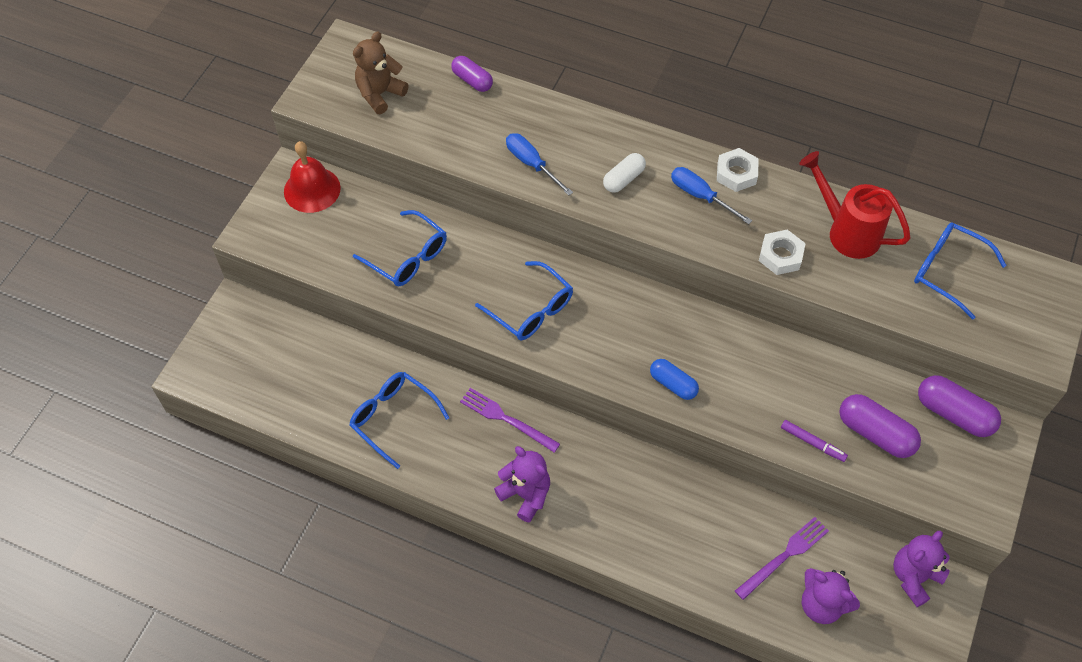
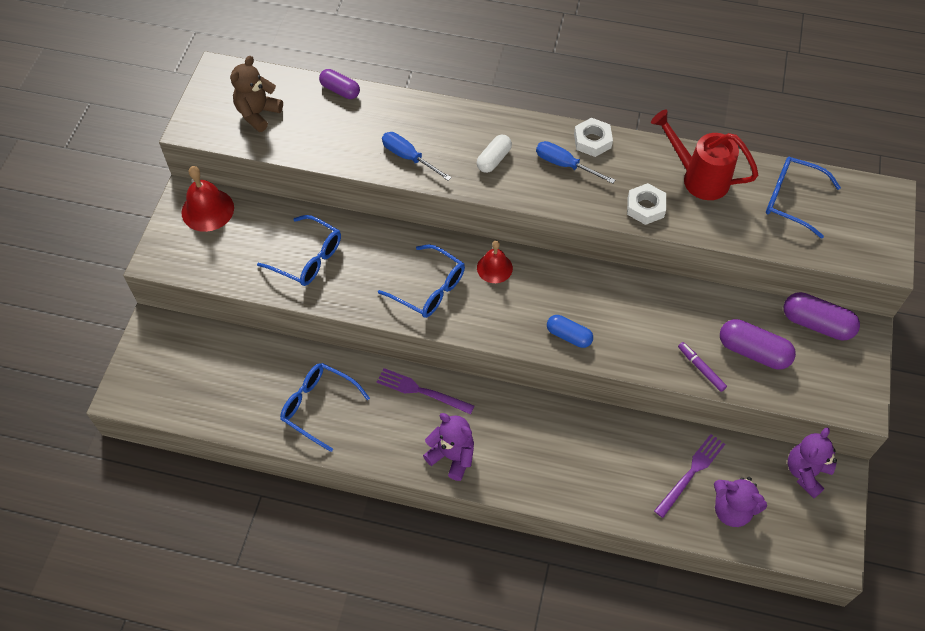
camera: 10 degrees left, 0 degrees up
(606, 297) = (494, 268): none -> red bell
(812, 443) = (701, 368): purple marker -> purple marker turned 150 degrees counterclockwise

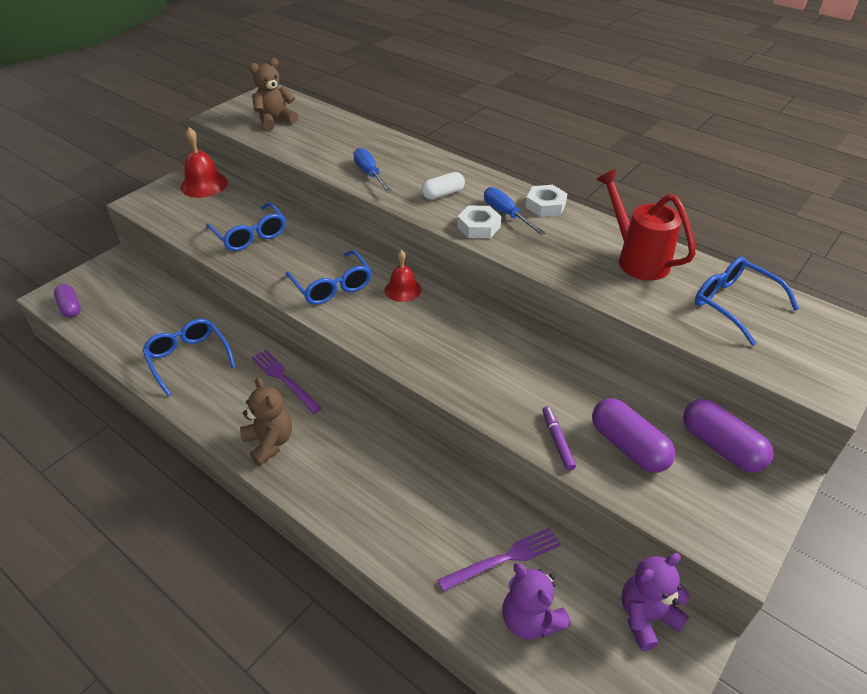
camera: 25 degrees right, 15 degrees down
(340, 90) = (350, 123): purple capsule -> purple capsule (70, 307)
(452, 456) = (269, 442): purple teddy bear -> brown teddy bear
(569, 336) = (434, 364): blue capsule -> none
(645, 207) = (565, 265): white nut -> white nut (478, 227)

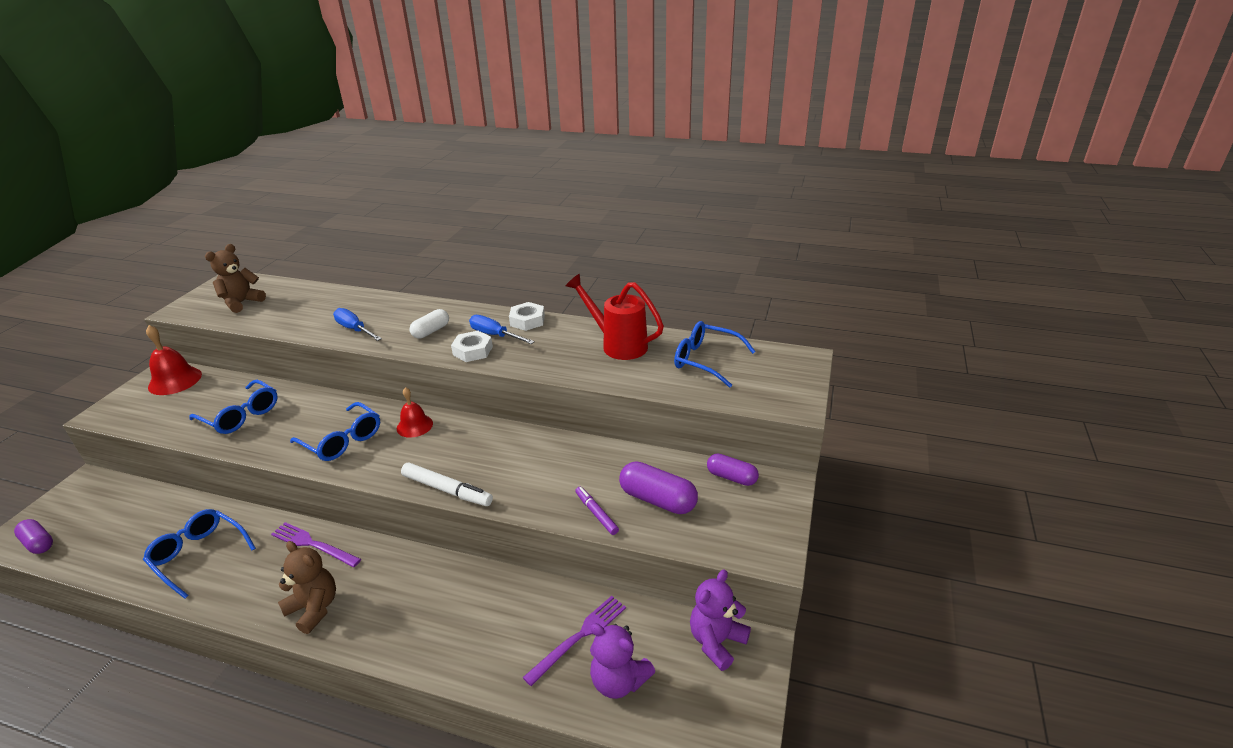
camera: 20 degrees left, 10 degrees down
(415, 368) = (447, 490): none -> white marker
(721, 446) = (731, 477): purple capsule -> purple capsule, size x0.66

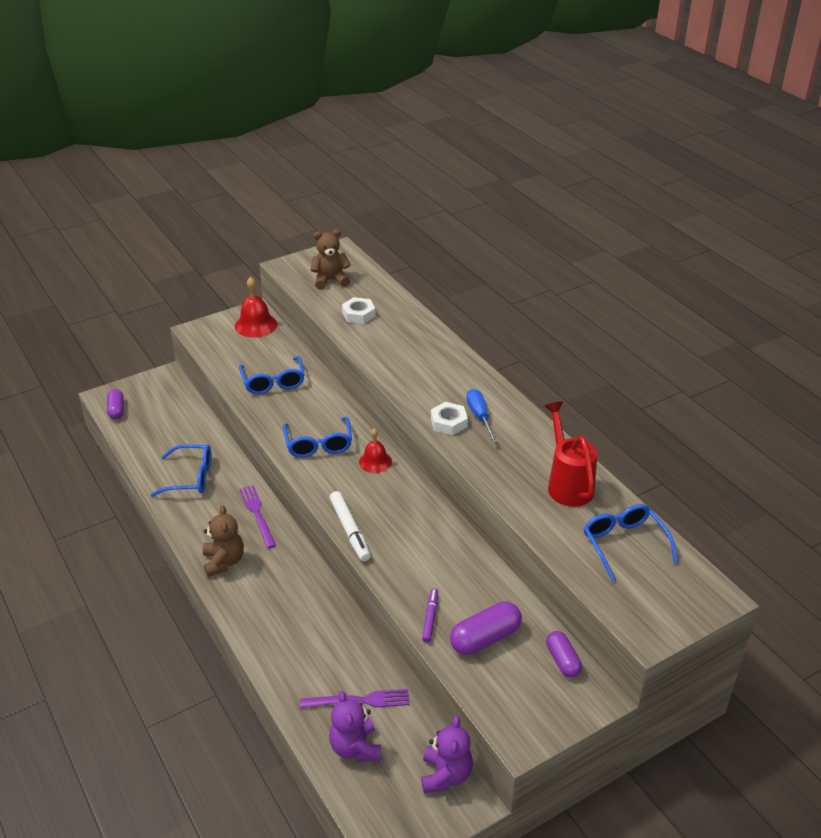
camera: 40 degrees right, 5 degrees up
(199, 555) = (190, 477): blue glasses -> blue glasses turned 105 degrees clockwise
(354, 329) = (384, 351): blue screwdriver -> none
(431, 331) = (436, 385): white capsule -> none
(527, 320) = (519, 416): white nut -> white nut (358, 314)
(658, 500) = (485, 638): purple capsule -> purple capsule turned 75 degrees clockwise
(716, 642) = (445, 775): purple teddy bear -> purple teddy bear turned 105 degrees clockwise

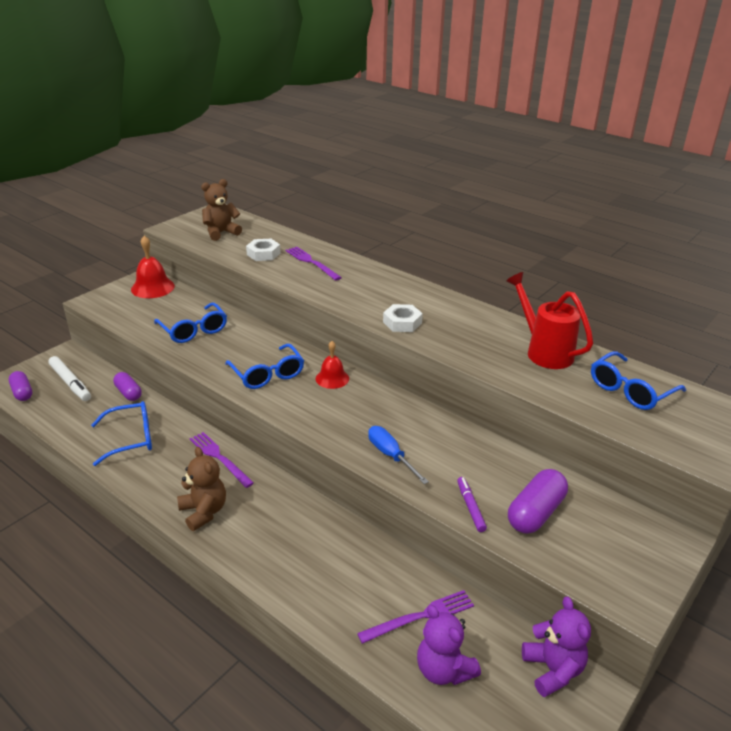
camera: 20 degrees left, 5 degrees down
(350, 530) = (341, 444): white marker -> white marker (70, 383)
(400, 333) = (311, 262): none -> purple fork
(479, 417) = (427, 313): blue screwdriver -> blue screwdriver (391, 456)
(563, 660) = (620, 515): purple capsule -> purple capsule (128, 393)
(624, 545) = (630, 390): blue glasses -> blue glasses turned 90 degrees counterclockwise

